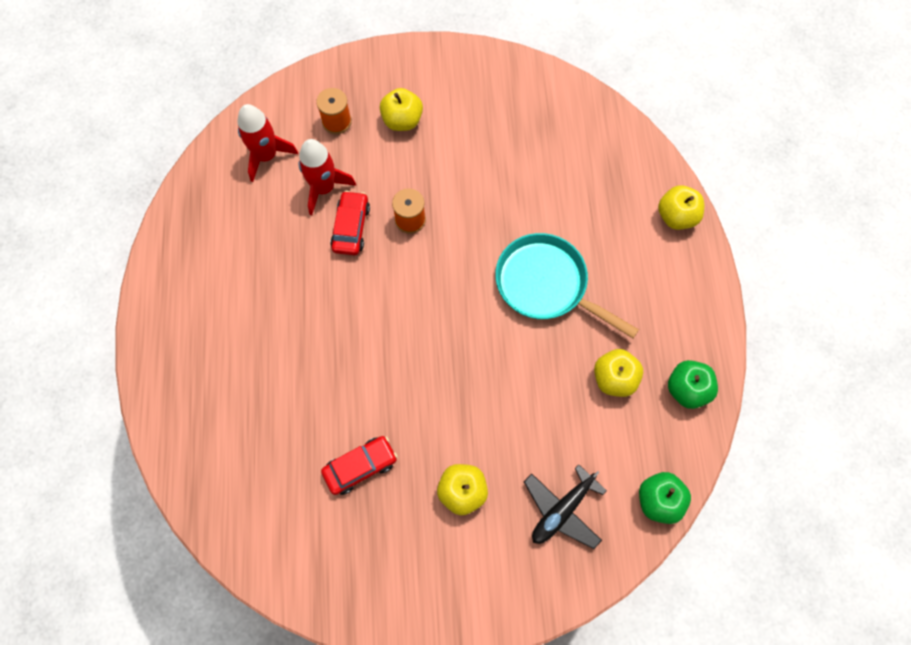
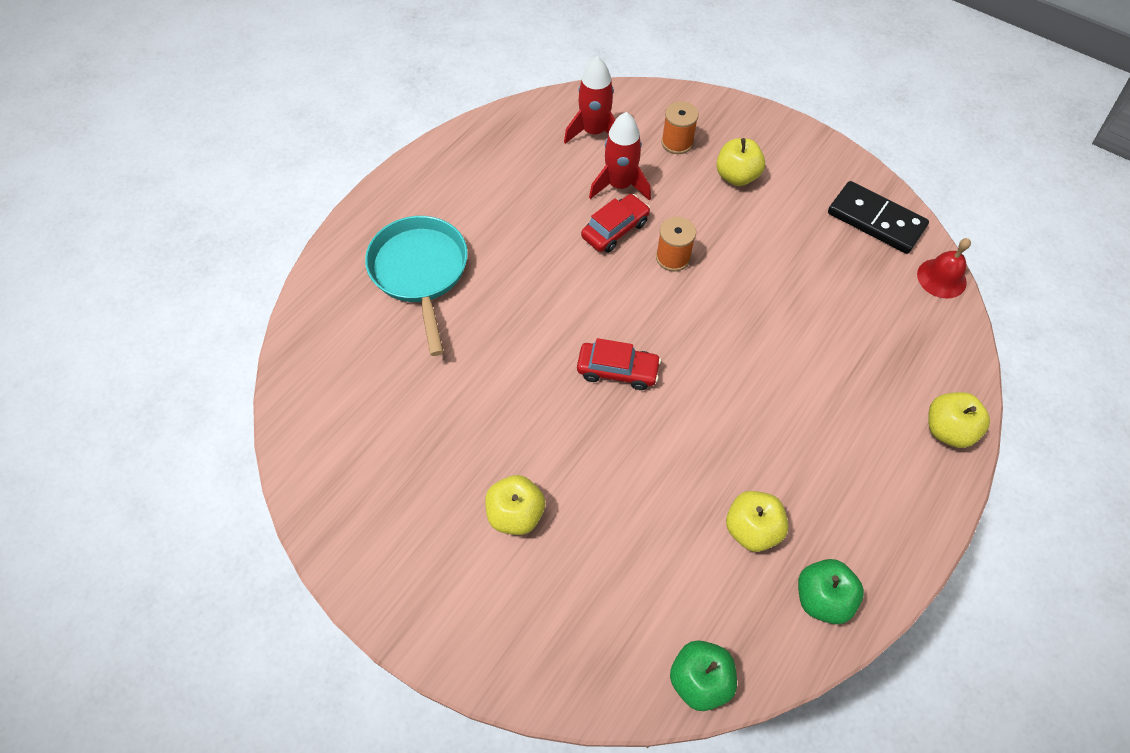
camera: 40 degrees right, 10 degrees down
(360, 466) = (447, 422): red car -> red car (617, 370)
(522, 89) = (876, 220): none -> black domino
(546, 284) = (755, 397): turquoise pan -> turquoise pan (420, 272)
(562, 510) = (593, 607): black plane -> none
(596, 105) = (941, 278): none -> red bell

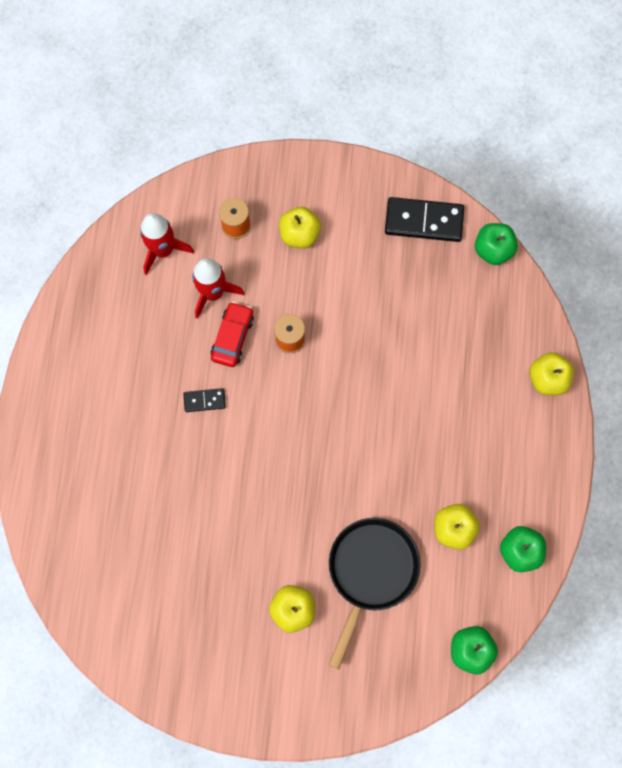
camera: 30 degrees left, 15 degrees up
(420, 272) = (105, 459): turquoise pan -> none
(551, 269) = (204, 400): none -> black domino
(617, 370) = (301, 459): red car -> none
(627, 523) = (370, 571): none -> black pan
(941, 278) = (493, 250): red bell -> green apple

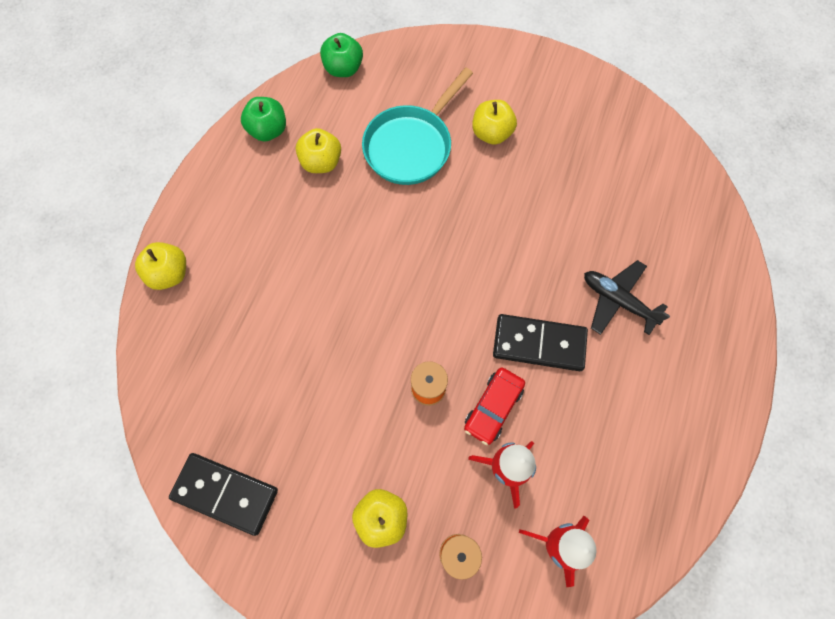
camera: 165 degrees left, 5 degrees down
(141, 458) = (617, 301): none -> black plane
(204, 400) = (539, 344): black domino -> black domino, size x1.96
(370, 571) = (411, 146): black pan -> turquoise pan
(493, 250) = (160, 433): green apple -> none

